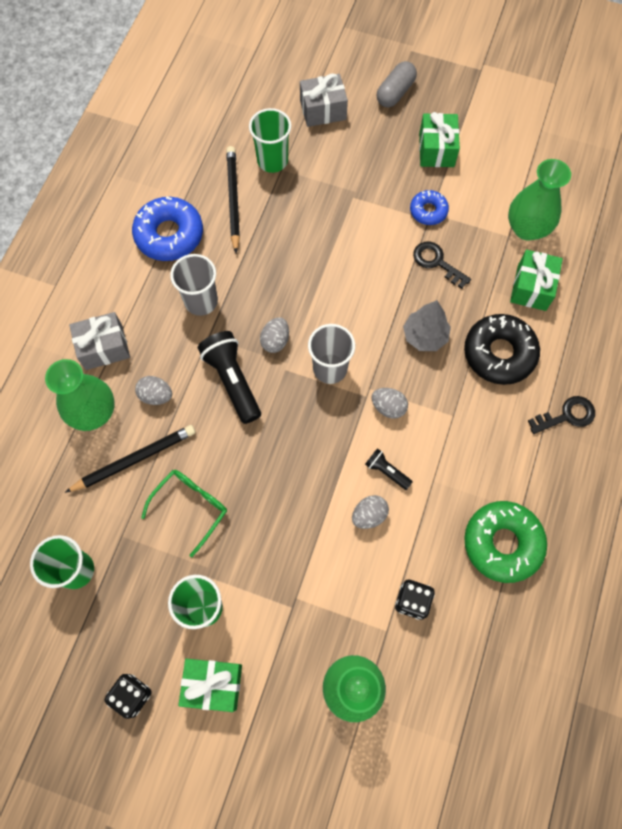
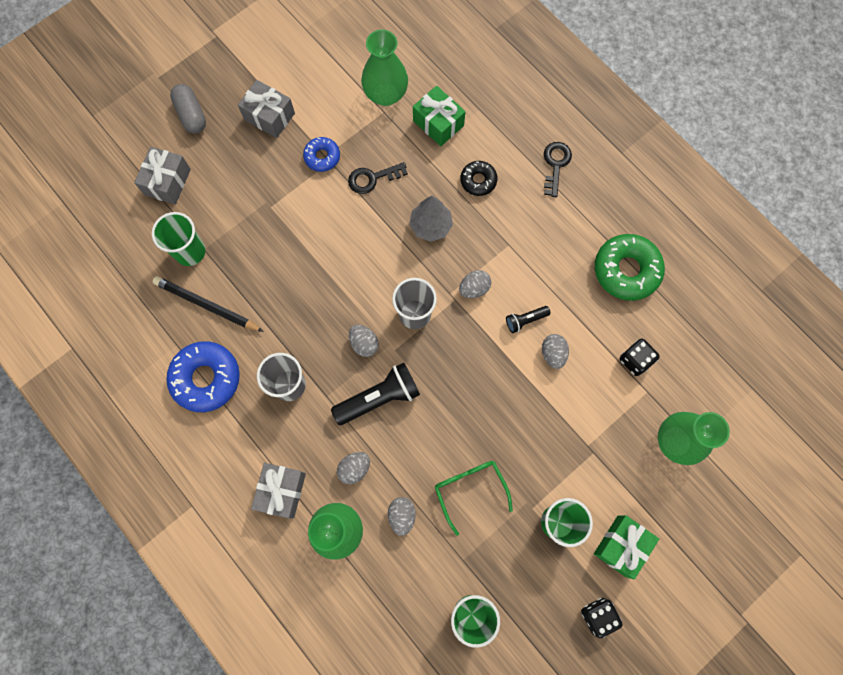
camera: 60 degrees left, 5 degrees up
(134, 459) = (402, 515): black pencil -> grey egg
(232, 381) = (379, 398): black flashlight -> black flashlight turned 150 degrees clockwise
(436, 150) = (269, 116): green gift -> grey gift
(499, 353) = (478, 180): black donut -> black donut, size x0.56

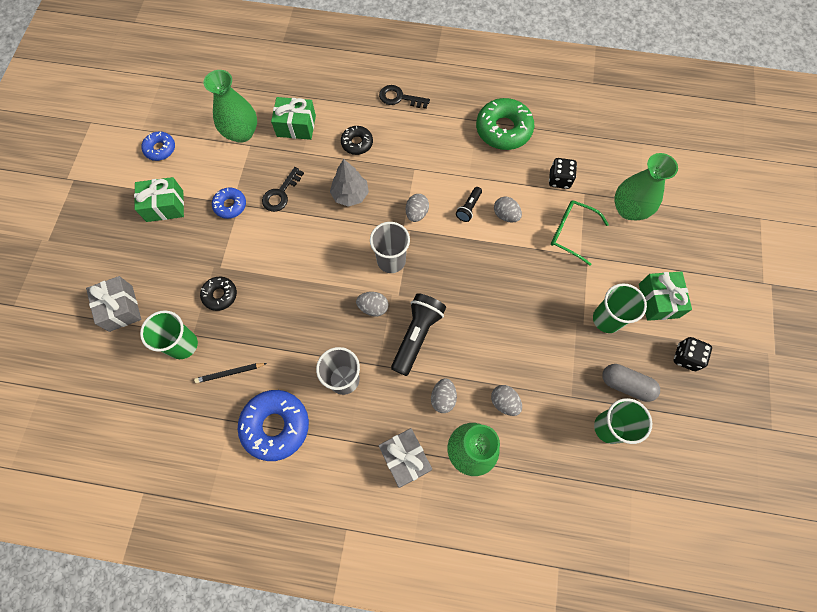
camera: 40 degrees left, 5 degrees down
(191, 115) = (100, 247): grey capsule -> grey capsule (626, 385)
(206, 305) = (230, 373): black pencil -> black pencil, size x0.60
(251, 232) = (220, 295): none -> black donut
(269, 116) = (165, 206): grey gift -> green gift
(306, 59) = (160, 149): none -> blue donut
(470, 490) = (533, 346): green glasses -> green glasses (571, 233)
(555, 165) = (399, 98): black key -> black key turned 45 degrees counterclockwise

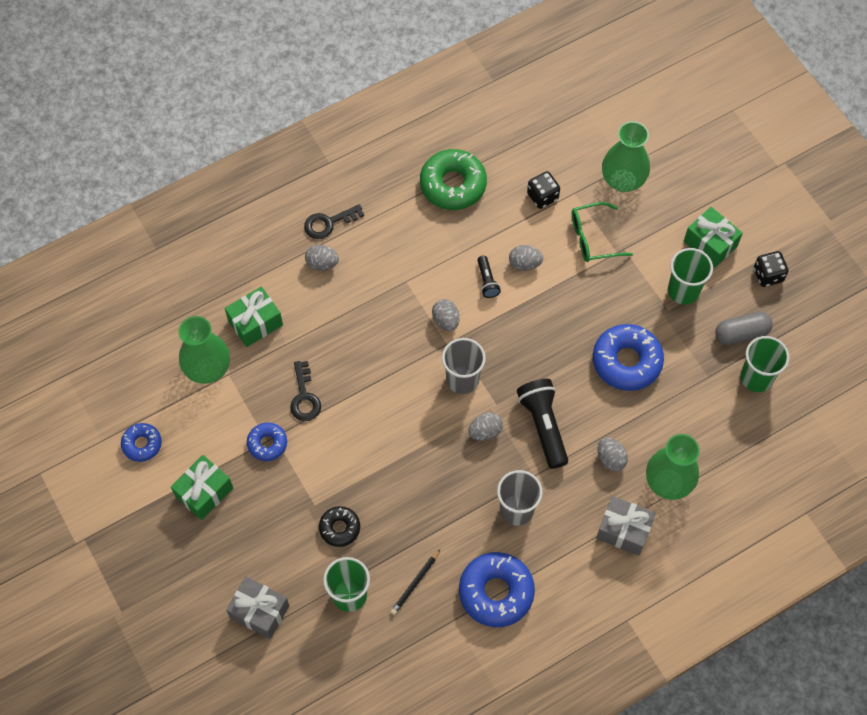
camera: 40 degrees left, 5 degrees down
(350, 195) = (370, 349): grey tree -> none
(357, 143) = (330, 296): black donut -> none
(504, 402) = (661, 423): grey egg -> grey egg (322, 264)
(518, 337) = (626, 361): none -> blue donut

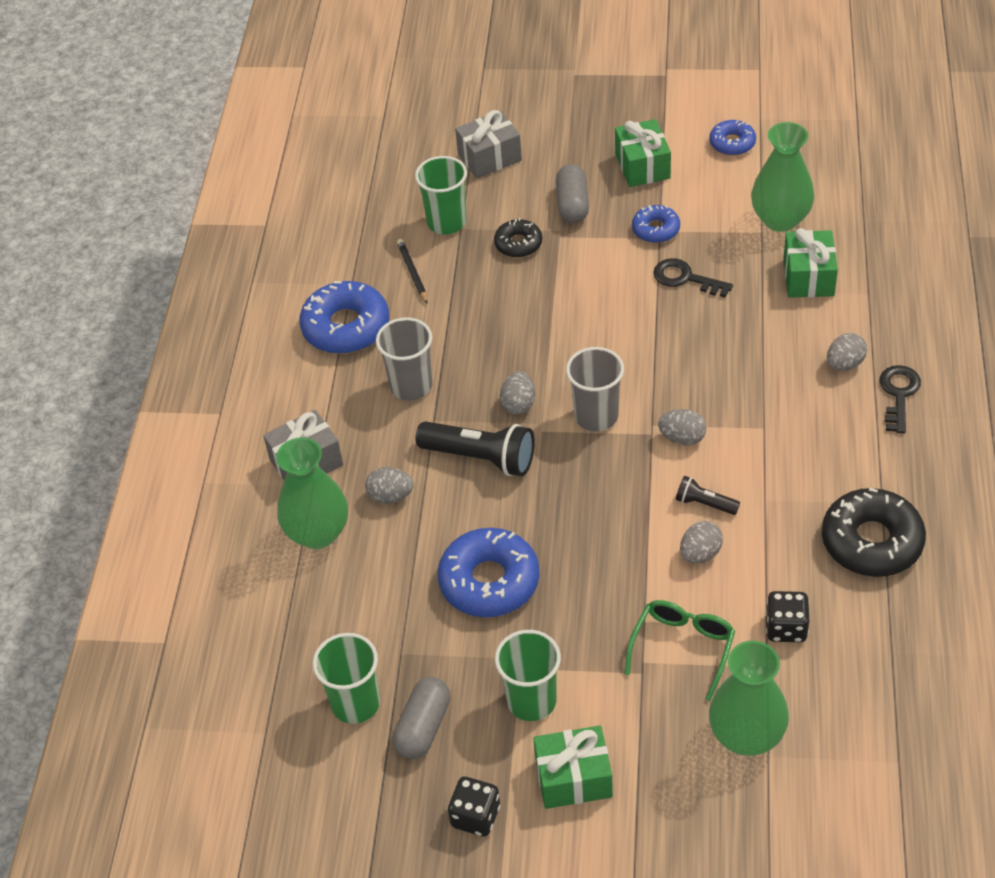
camera: 130 degrees right, 15 degrees down
(276, 516) = (572, 204): none -> grey capsule
(453, 185) = (871, 541): green donut -> black donut

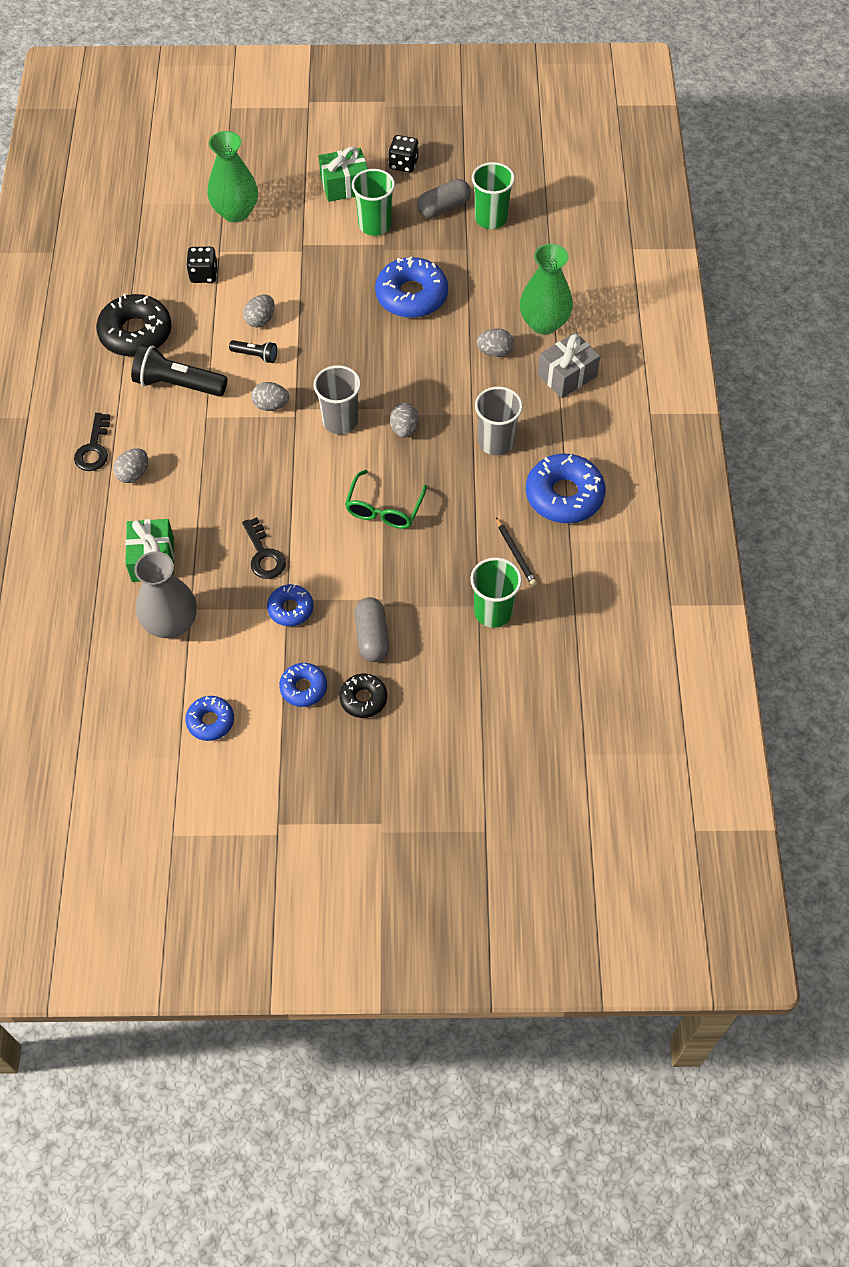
camera: 170 degrees right, 10 degrees up
(423, 727) = (443, 207): grey capsule -> grey capsule turned 45 degrees clockwise
(480, 458) = (429, 384): black flashlight -> black flashlight (178, 384)
(489, 157) = (461, 696): grey gift -> none
(518, 244) = (420, 588): black donut -> black donut (363, 699)
(642, 166) = (303, 688): green gift -> blue donut
(682, 648) = (275, 259): green glasses -> green glasses (384, 508)
(685, 278) = (264, 554): black key -> black key turned 45 degrees clockwise
(780, 219) = (171, 623): green vase -> grey vase

